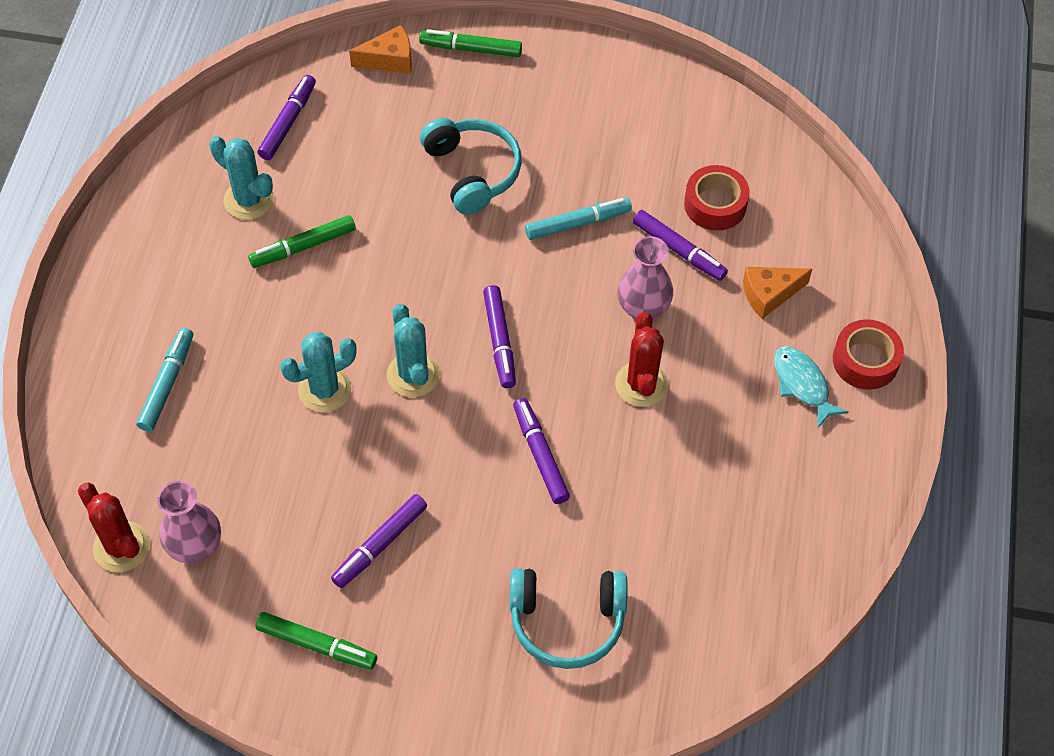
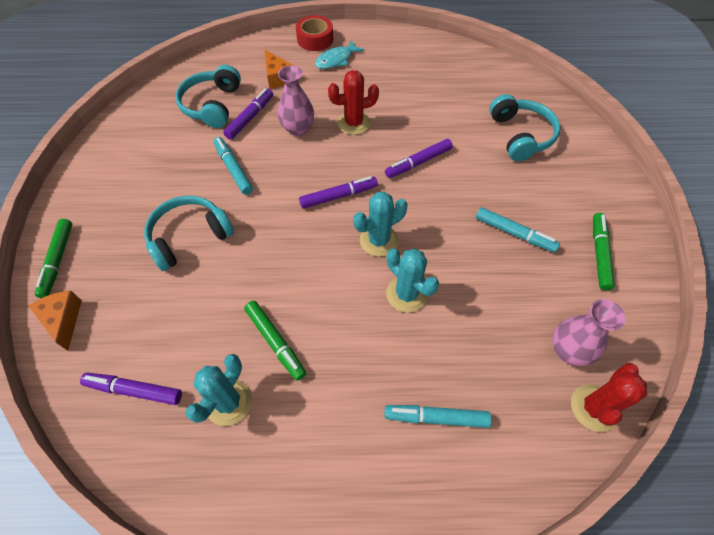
camera: 100 degrees left, 0 degrees up
(380, 545) = (514, 233): purple marker -> turquoise marker
(715, 204) = (212, 105): red tape -> turquoise headphones

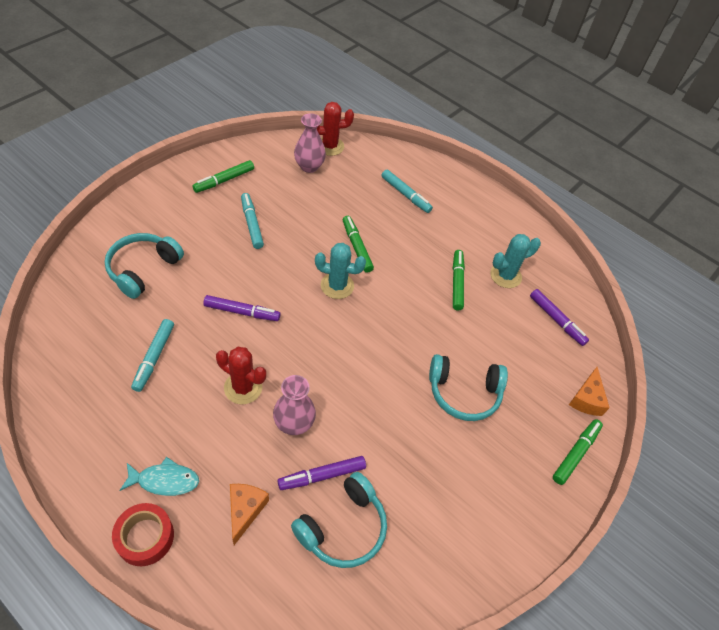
camera: 145 degrees left, 5 degrees down
(233, 169) = (384, 427): turquoise marker -> turquoise marker (154, 357)
(338, 196) = (328, 335): purple marker -> none
(406, 294) = (357, 247): turquoise cactus -> green marker

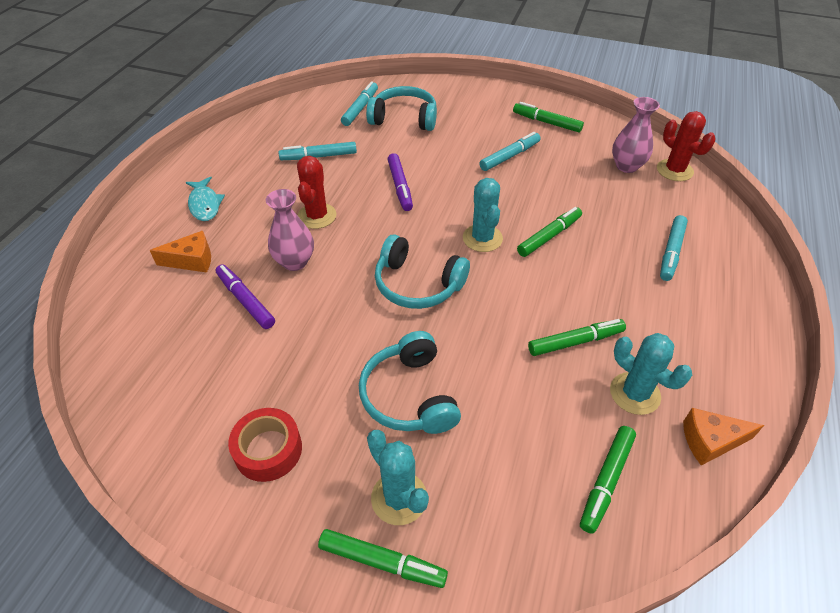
camera: 75 degrees right, 5 degrees down
(98, 296) = (360, 108): none -> turquoise marker
(145, 537) = (151, 213): red tape -> red tape (268, 450)
(343, 528) = (193, 335): turquoise headphones -> turquoise headphones (417, 284)
(537, 429) = (399, 498): none -> turquoise cactus
(556, 320) = (606, 481): purple marker -> green marker
(586, 399) = (487, 559): orange cheese -> orange cheese (710, 441)

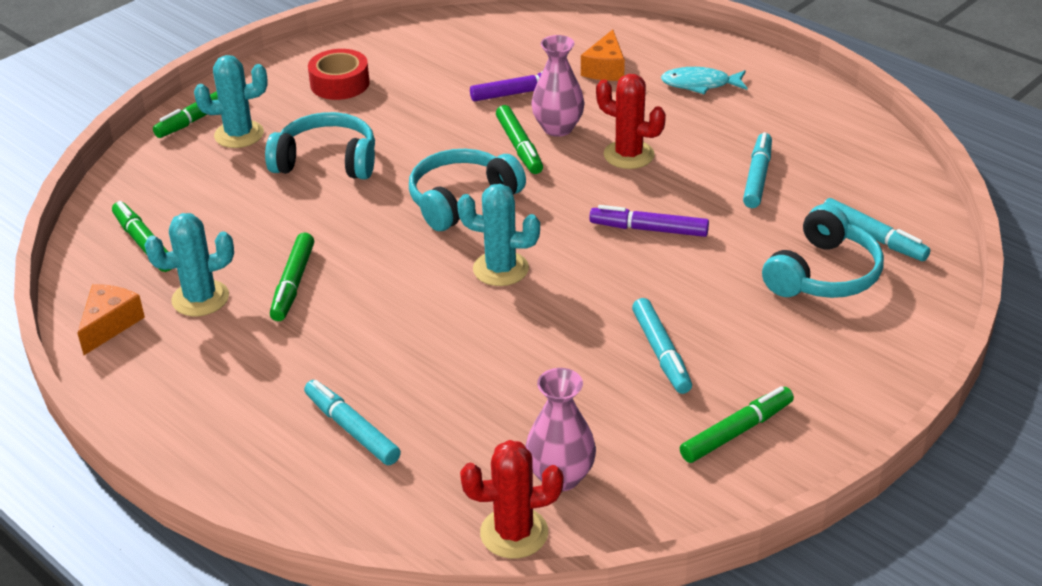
camera: 115 degrees right, 10 degrees down
(549, 236) = (463, 327): green marker -> green marker (519, 146)

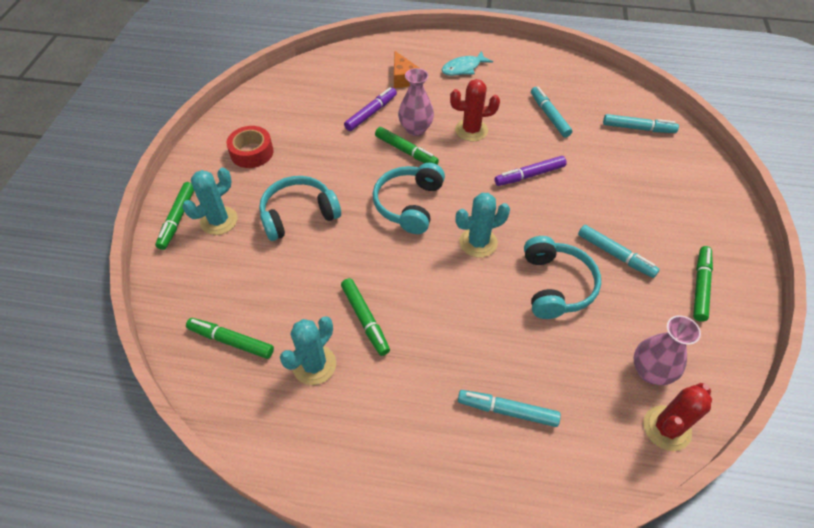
camera: 35 degrees left, 15 degrees up
(110, 324) = (269, 423): orange cheese -> none
(823, 274) = (639, 162): turquoise headphones -> turquoise headphones (556, 285)

